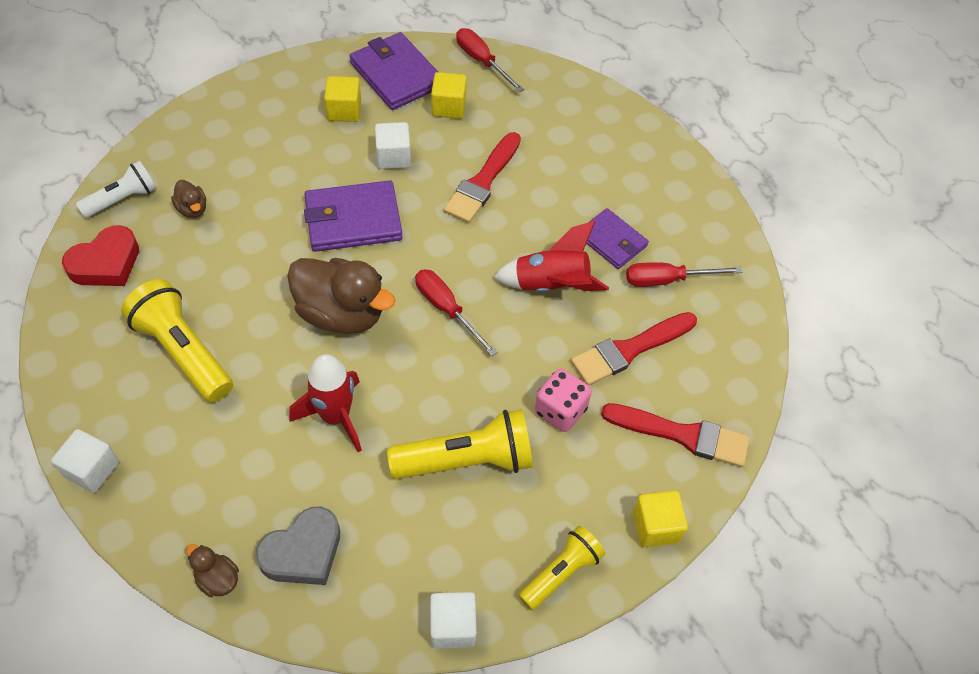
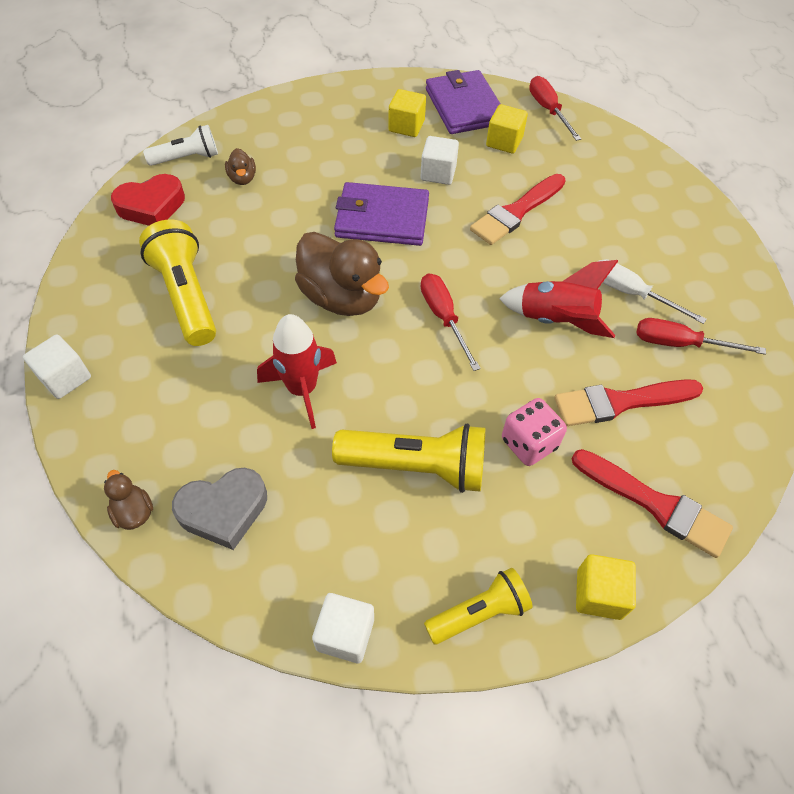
camera: 20 degrees right, 0 degrees up
(612, 241) = (631, 293): purple wallet -> white screwdriver

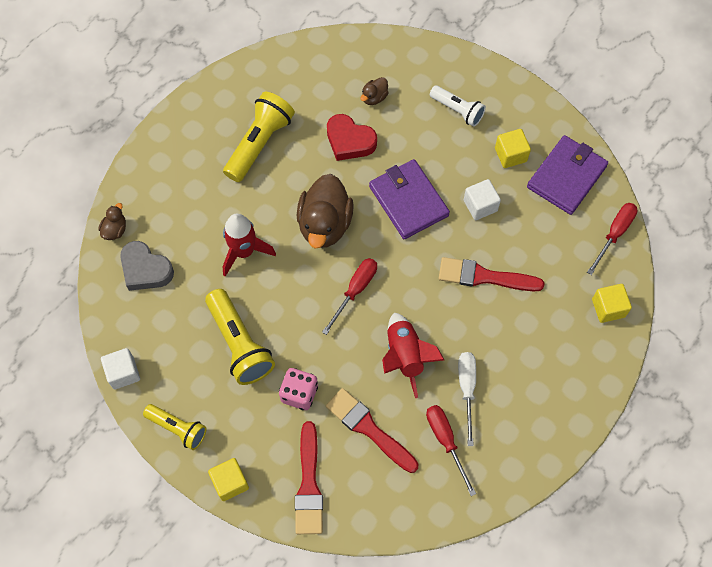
camera: 55 degrees right, 10 degrees up
(65, 378) = (162, 132): white cube -> none
(151, 206) = (309, 69): red heart -> red heart (349, 141)
(187, 158) = (364, 53): white flashlight -> white flashlight (457, 110)
(504, 142) = (550, 226): yellow cube -> yellow cube (608, 308)

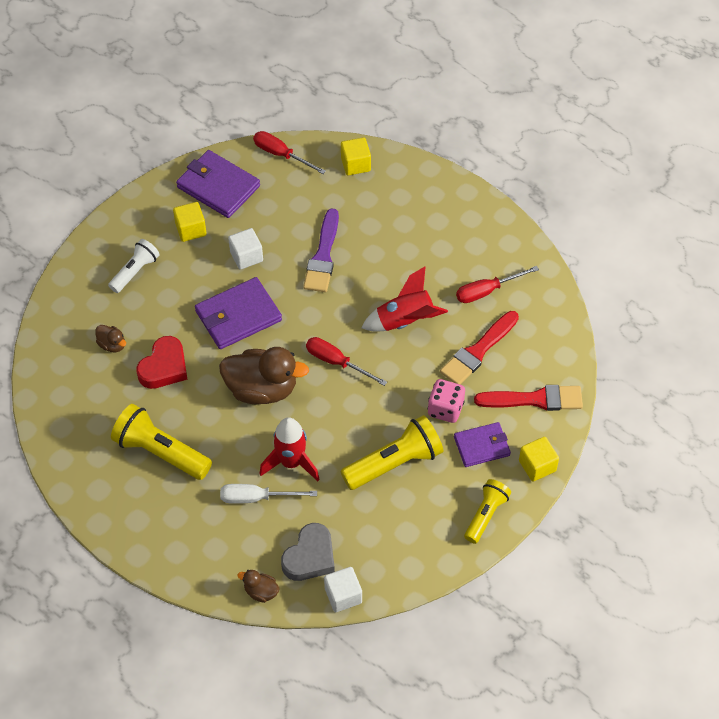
camera: 90 degrees left, 10 degrees down
(123, 373) = (428, 570): white cube -> white cube (343, 595)
(255, 428) = (482, 446): none -> purple wallet
(467, 389) = (436, 273): white screwdriver -> white screwdriver (256, 498)
(484, 277) = (323, 256): red brush -> purple brush

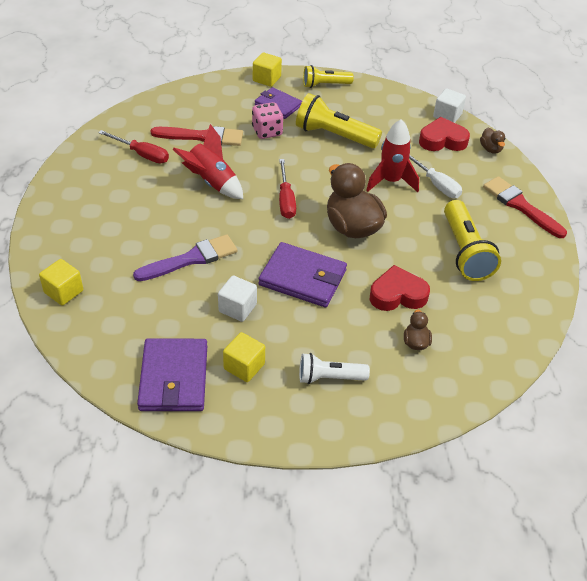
camera: 130 degrees left, 10 degrees down
(281, 154) = (92, 353): red screwdriver -> none
(310, 557) = (442, 140): grey heart -> red heart
(535, 399) = (216, 98): red brush -> red brush (520, 206)

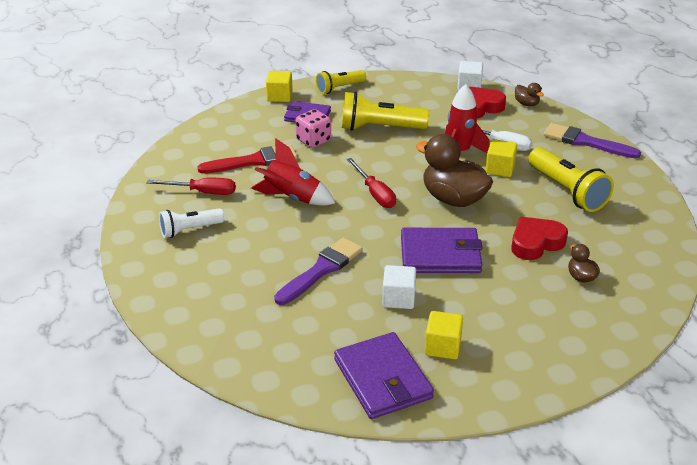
camera: 20 degrees left, 10 degrees down
(63, 292) = (212, 338): yellow cube -> yellow cube (500, 169)
(329, 377) = (527, 330): white flashlight -> white flashlight (189, 230)
(520, 206) = (585, 142): red brush -> purple brush

